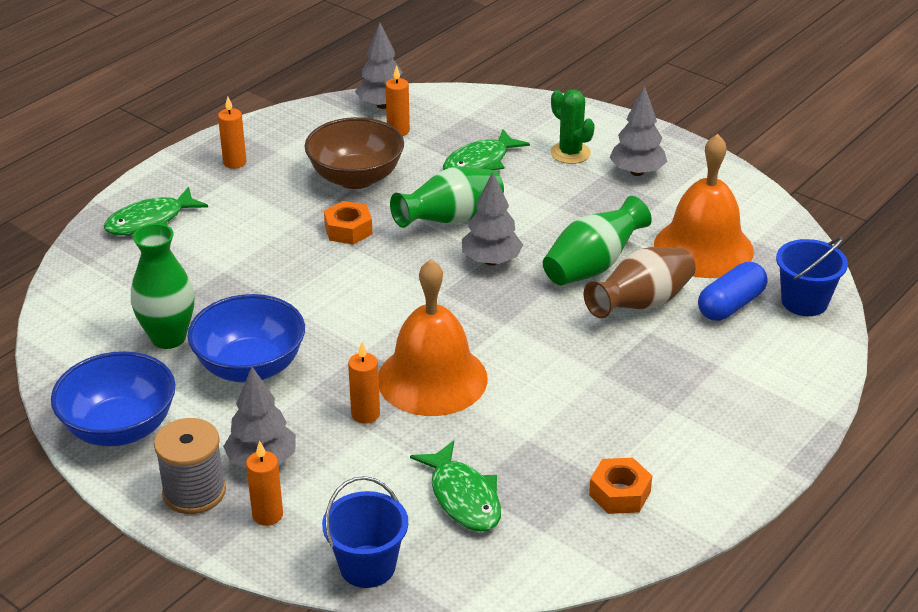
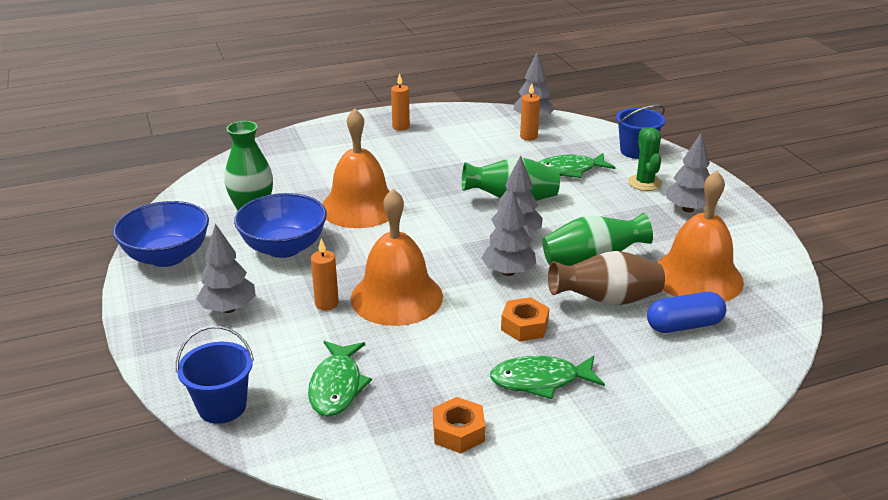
camera: 30 degrees right, 5 degrees down
(150, 221) = (314, 145): green fish -> green fish (540, 380)
(194, 492) = (167, 312): grey spool -> none
(267, 515) = (195, 344): orange candle -> none
(288, 285) = (360, 207): none -> orange bell
(348, 230) = (434, 186): orange nut -> orange nut (524, 326)
(356, 178) = (471, 156): brown bowl -> none
(520, 308) = (508, 272): none -> grey tree
(804, 302) = (755, 345): blue bucket -> blue bucket (636, 151)

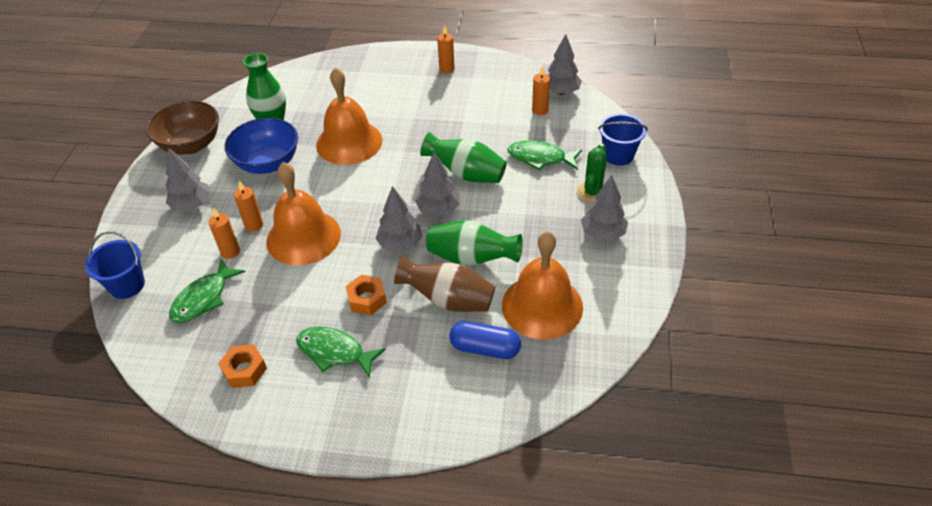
camera: 30 degrees right, 15 degrees up
(167, 256) = (191, 145): blue bowl -> brown bowl
(324, 335) = (230, 252): none -> orange candle

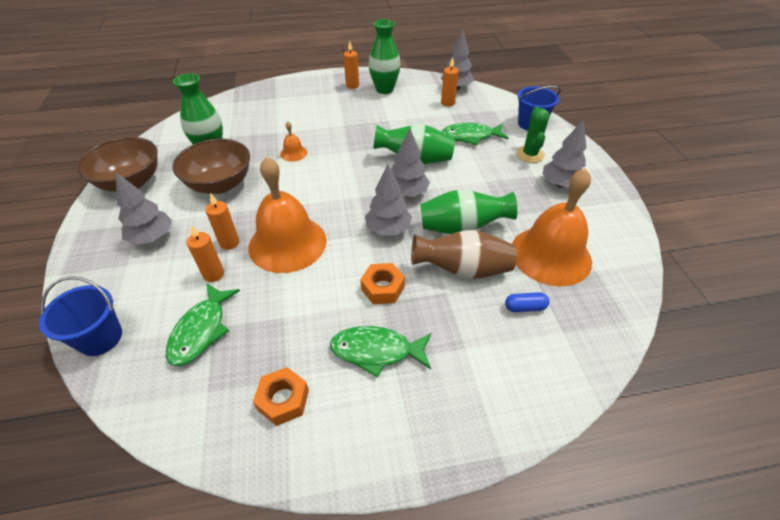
camera: 20 degrees left, 0 degrees up
(267, 163) = (220, 184): blue bowl -> brown bowl
(349, 142) = (293, 153): orange bell -> orange bell, size x0.43
(479, 80) = (384, 89): none -> green vase
(485, 348) = (525, 307): blue capsule -> blue capsule, size x0.58

